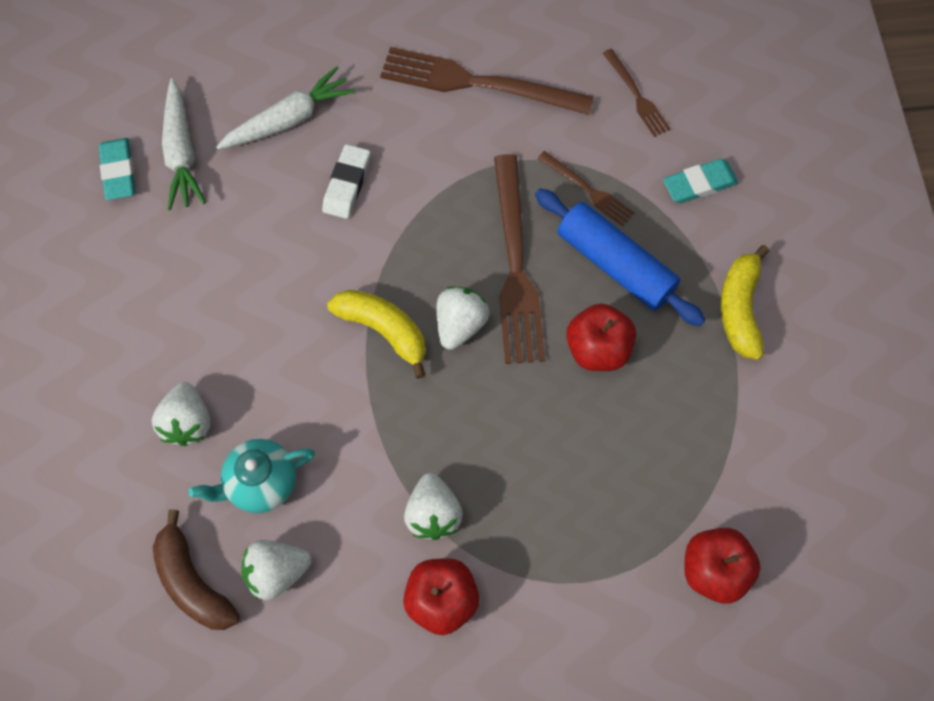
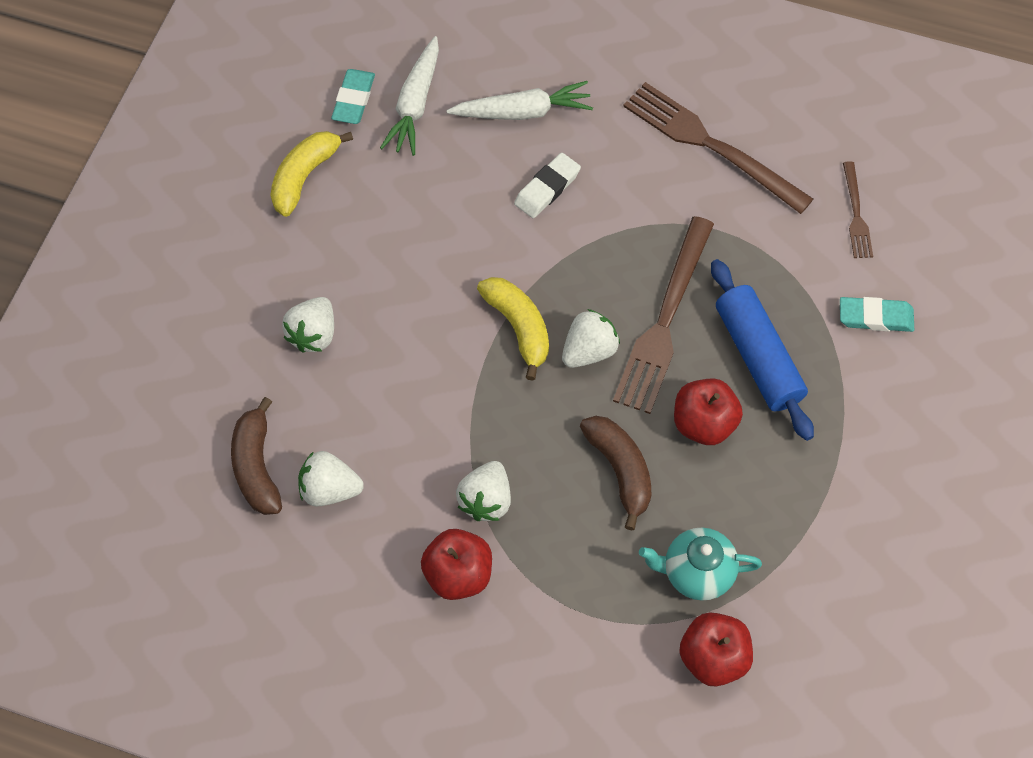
camera: 25 degrees right, 5 degrees down
(261, 483) = (351, 411): turquoise teapot -> turquoise teapot (696, 573)
(544, 428) = (620, 471): none -> brown banana
(588, 190) = (766, 281): brown fork -> none
(740, 309) = (856, 444): yellow banana -> yellow banana (304, 177)

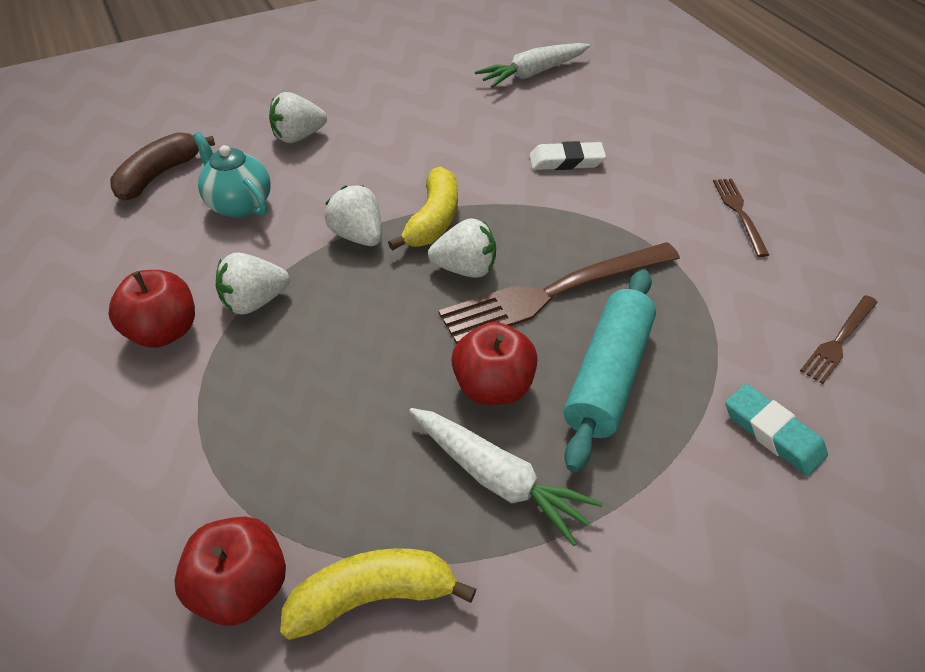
camera: 45 degrees right, 15 degrees down
(304, 177) = (413, 67): yellow banana -> yellow banana (373, 597)
(330, 489) = (175, 217): white strawberry -> white strawberry (358, 236)
(354, 100) = (496, 52): turquoise eraser -> none
(523, 112) = (604, 115): white carrot -> white carrot (498, 479)
(620, 471) = (377, 364): brown banana -> none
(696, 573) = (329, 497): turquoise teapot -> turquoise teapot (239, 204)
(710, 145) = (739, 213): brown fork -> brown fork, size x0.51
(758, 357) = (608, 376): blue rolling pin -> turquoise rolling pin

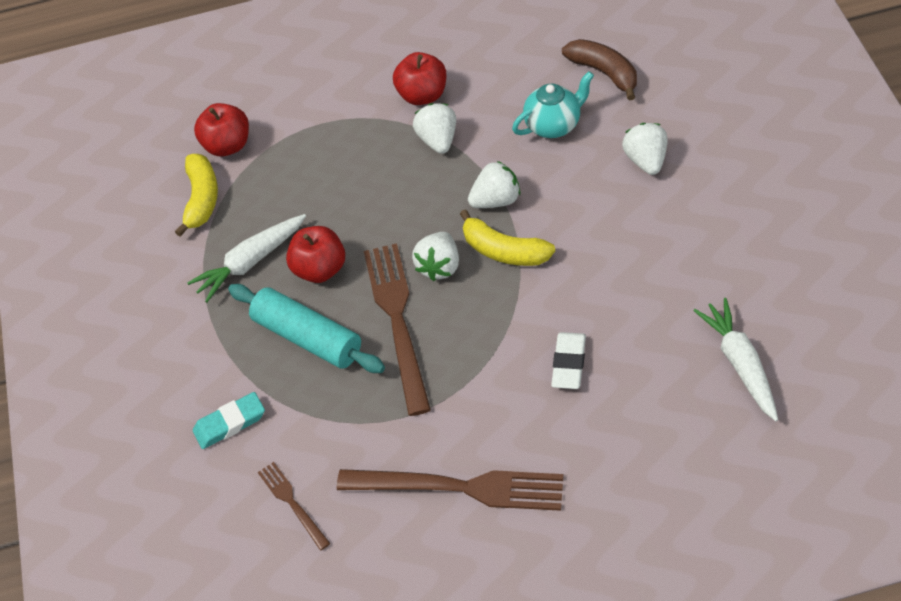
camera: 110 degrees right, 5 degrees up
(739, 213) = (459, 488): brown fork -> brown fork, size x1.97

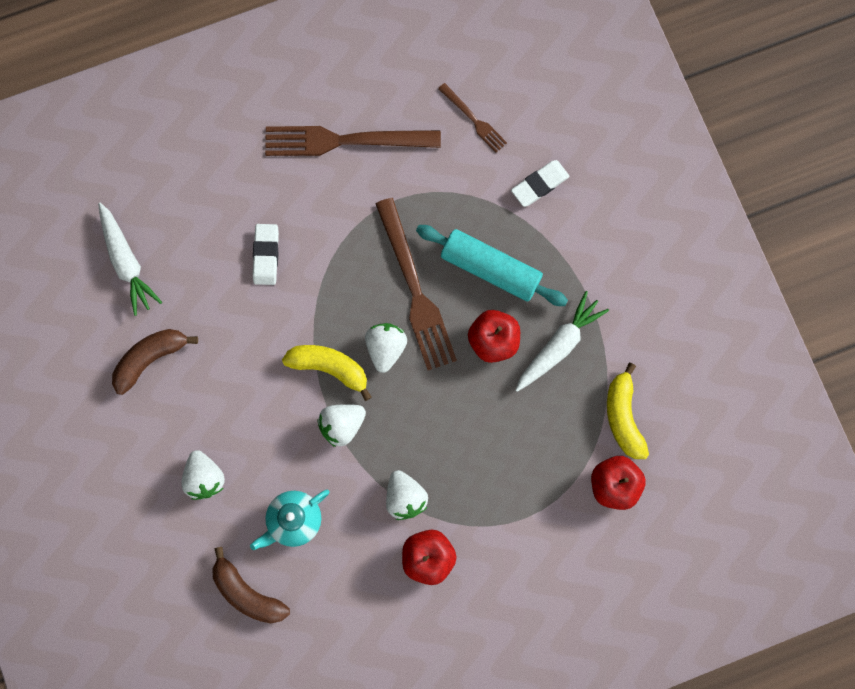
camera: 165 degrees right, 25 degrees up
(230, 423) = (540, 185): turquoise eraser -> white eraser
(708, 266) = (150, 359): none -> brown banana

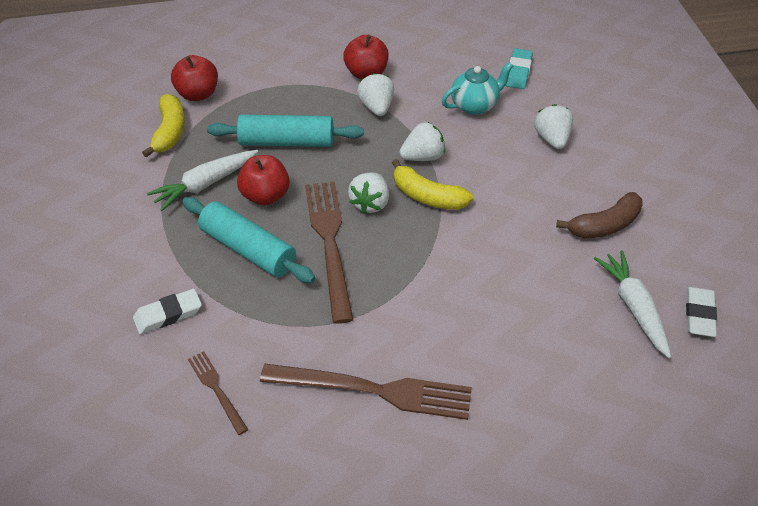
camera: 170 degrees left, 30 degrees down
(247, 593) = (518, 72): brown banana -> turquoise eraser
(266, 255) = (480, 293): white eraser -> white eraser (699, 315)
(492, 423) = (286, 142): none -> turquoise rolling pin

